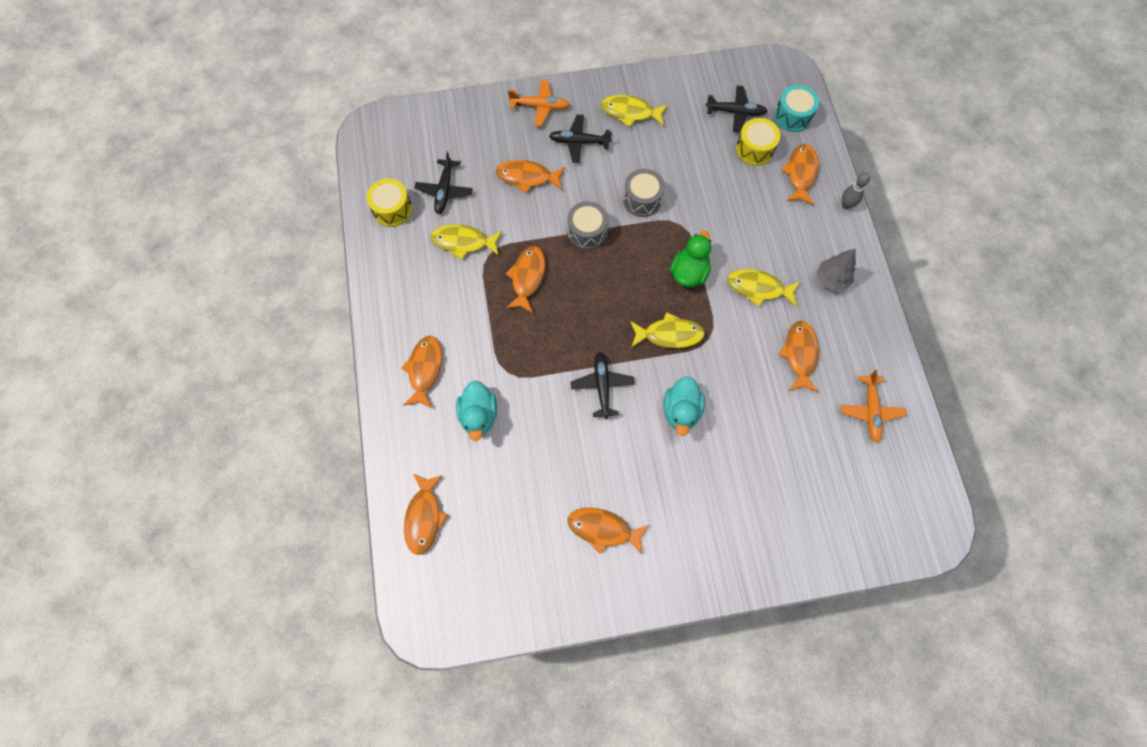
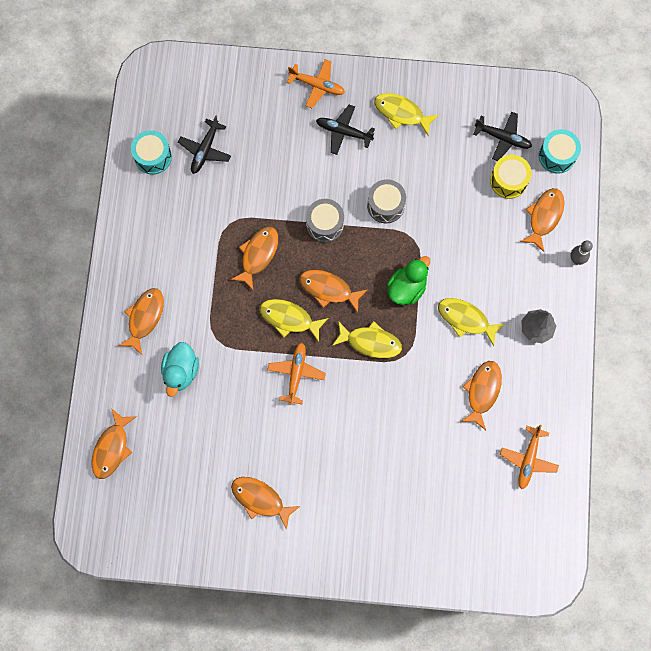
camera: 15 degrees right, 5 degrees up
(392, 209) = (153, 157): yellow drum -> turquoise drum
(463, 242) = (209, 206): yellow fish -> yellow fish (289, 319)
(527, 177) = (285, 156): orange fish -> orange fish (328, 289)
(602, 386) = (296, 374): black plane -> orange plane
(681, 411) = (359, 414): turquoise duck -> none

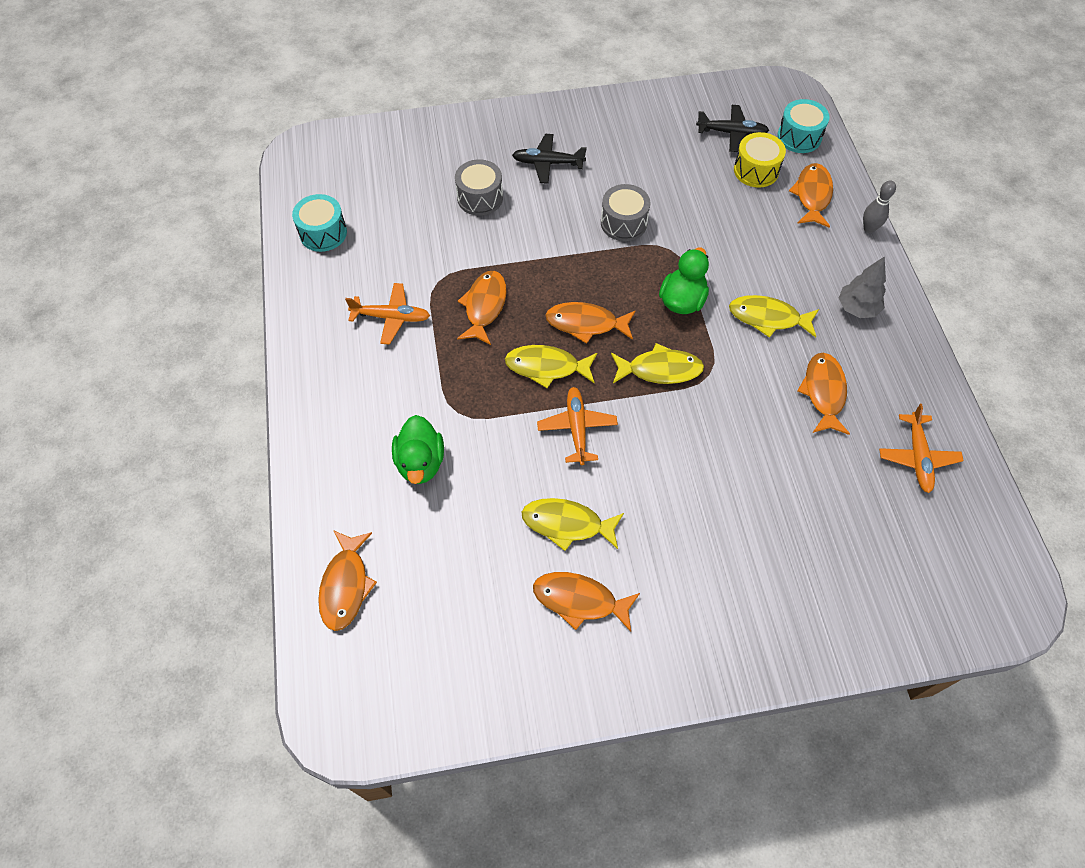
camera: 15 degrees left, 15 degrees down
(144, 318) = (354, 409): orange fish -> none
(181, 371) = (420, 462): turquoise duck -> green duck
(205, 150) = (386, 213): black plane -> none
(317, 85) = (502, 127): orange plane -> orange plane (391, 317)
(325, 224) = (557, 257): grey drum -> grey drum (480, 198)
(401, 113) = (608, 133): yellow fish -> yellow fish (567, 524)

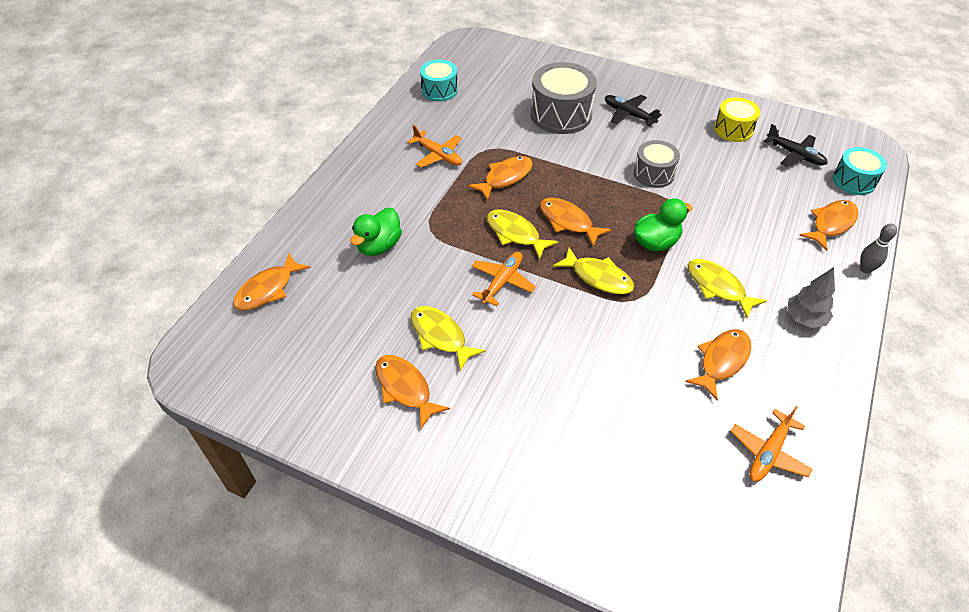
camera: 35 degrees right, 10 degrees down
(480, 198) = (561, 114): grey drum -> grey drum, size x1.64
(756, 170) = (794, 187): yellow drum -> yellow drum (733, 129)

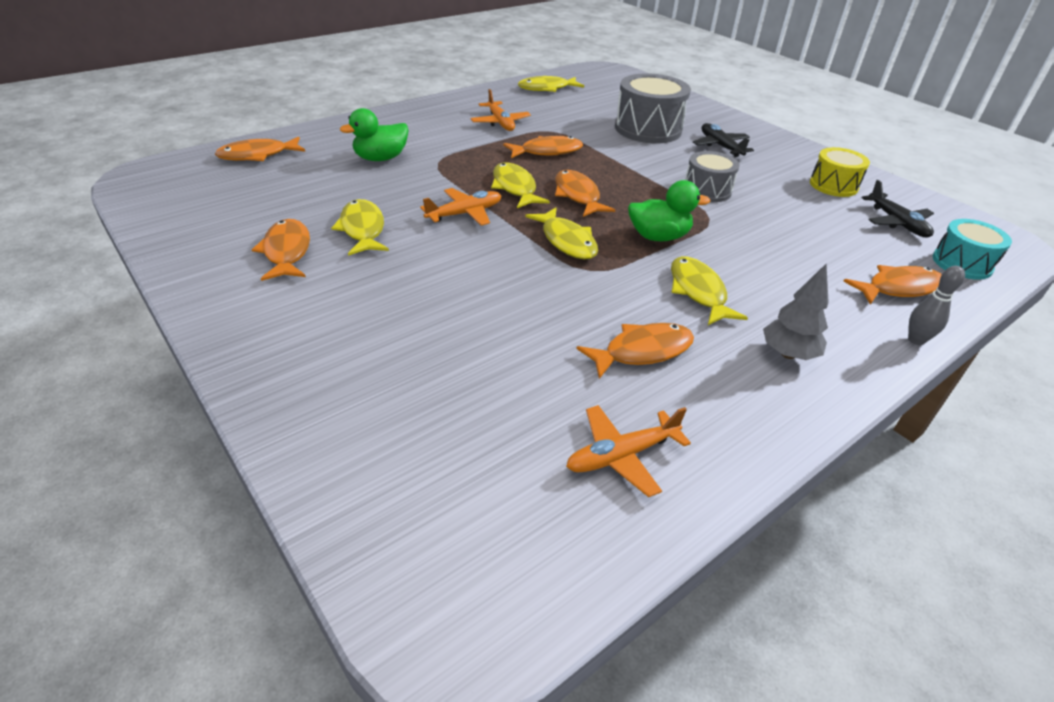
camera: 25 degrees right, 10 degrees down
(439, 90) = (547, 88): turquoise drum -> yellow fish

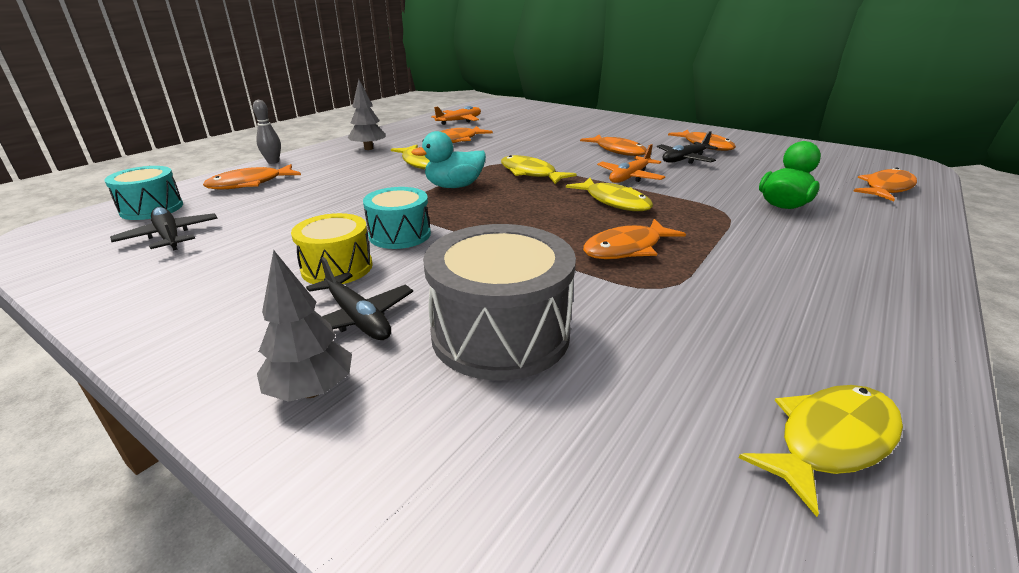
camera: 165 degrees right, 10 degrees down
(362, 229) = (684, 159): yellow fish -> black plane
(500, 122) = (753, 286): orange plane -> none
(577, 195) = (546, 205): orange fish -> orange fish (617, 151)
(658, 237) = (454, 186): green duck -> turquoise duck
(707, 190) = (400, 235): grey drum -> turquoise drum
(730, 127) = (311, 390): none -> grey tree
(833, 185) = (201, 274): yellow drum -> yellow drum (337, 267)

